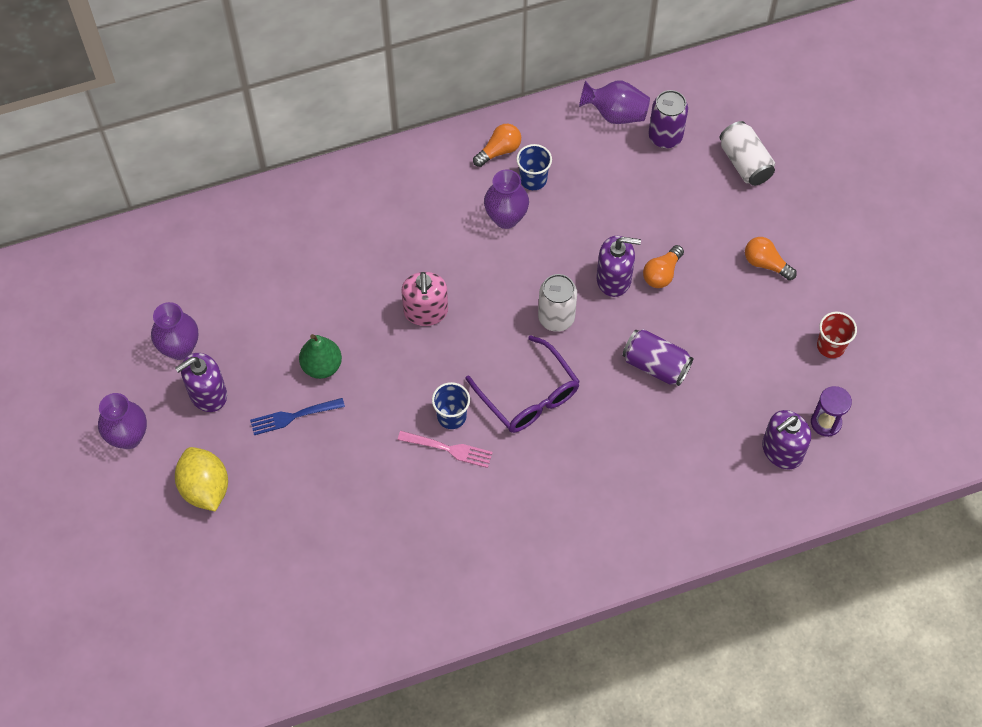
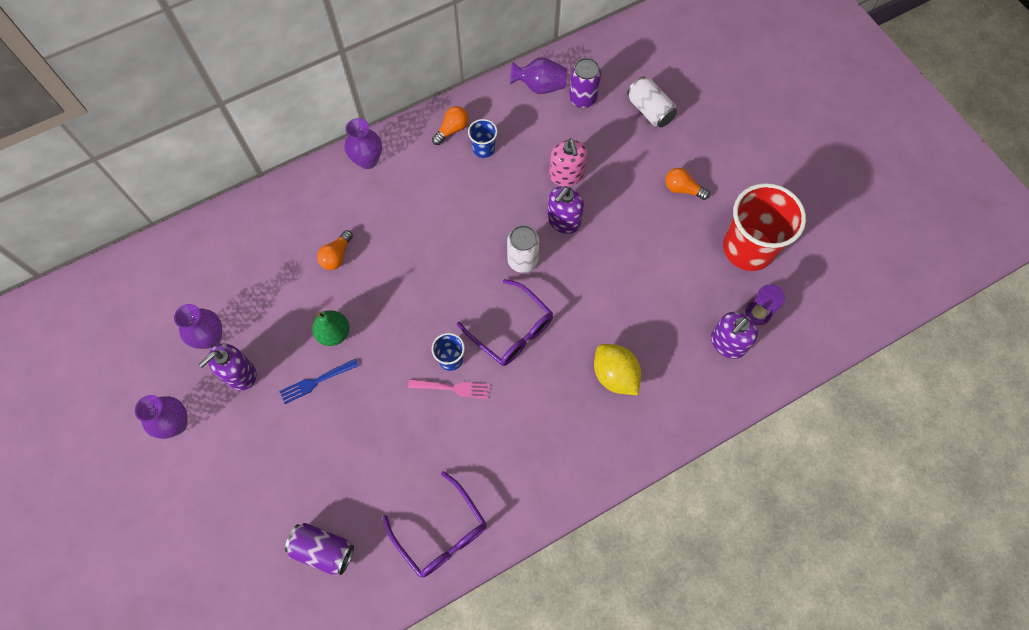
camera: 10 degrees left, 5 degrees up
(205, 488) = (249, 459): yellow lemon -> yellow lemon (615, 375)
(408, 603) = (441, 532): none -> purple glasses
(425, 311) = (414, 272): pink soap dispenser -> pink soap dispenser (566, 175)
(506, 218) = (467, 184): purple vase -> purple vase (367, 160)
(614, 279) = (563, 220): purple soap dispenser -> purple soap dispenser turned 135 degrees clockwise
(655, 365) = (611, 287): purple can -> purple can (323, 550)
(662, 273) = (601, 210): orange light bulb -> orange light bulb (337, 256)
(830, 346) = (748, 248): red cup -> red cup, size x2.20

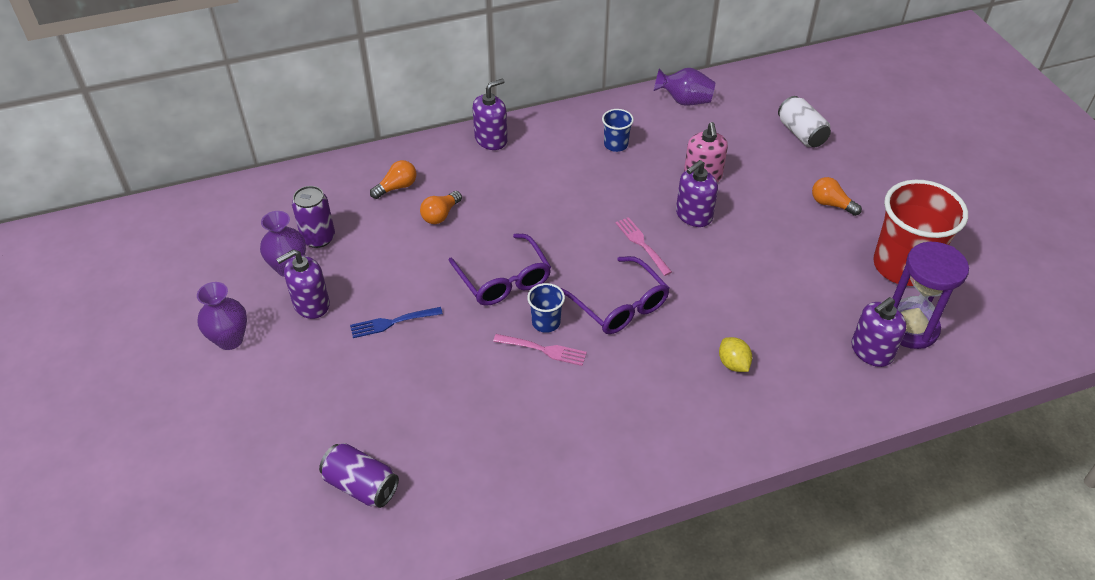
camera: 10 degrees right, 20 degrees down
(334, 333) = (422, 282): green pear -> none
(367, 160) = (491, 139): purple vase -> purple soap dispenser
(441, 532) = (502, 489): purple glasses -> purple glasses (503, 279)
(452, 130) = (585, 125): orange light bulb -> orange light bulb (397, 187)
(522, 260) = (642, 244): white can -> pink fork
(582, 99) = (729, 116): purple can -> purple can (318, 238)
(615, 375) = (733, 364): yellow lemon -> yellow lemon, size x0.61
(758, 313) = (910, 327): purple hourglass -> purple hourglass, size x1.84

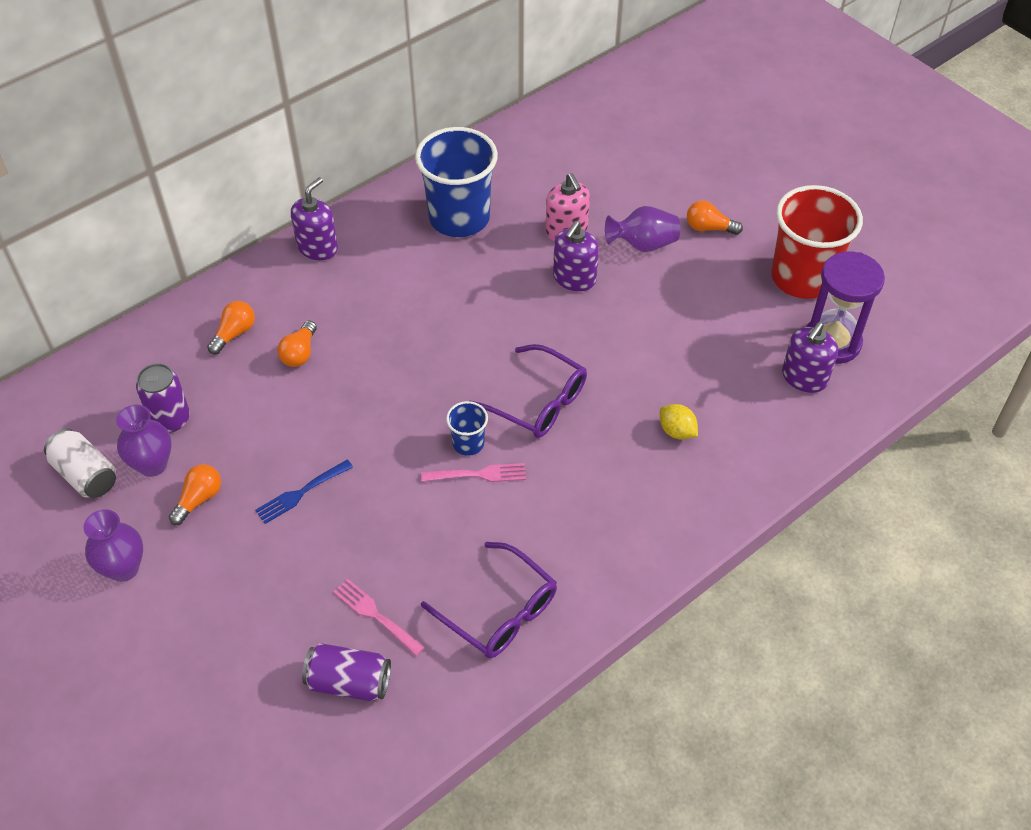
camera: 20 degrees left, 5 degrees up
(311, 304) = (199, 499): purple soap dispenser -> orange light bulb
(503, 279) = (402, 408): purple glasses -> purple glasses (499, 611)
(616, 145) = (459, 218): blue cup -> blue cup, size x2.20
(642, 244) = (534, 326): pink fork -> pink fork (376, 615)
(684, 101) = (513, 147): purple vase -> purple vase (643, 245)
(801, 133) = (649, 155): white can -> white can (86, 475)

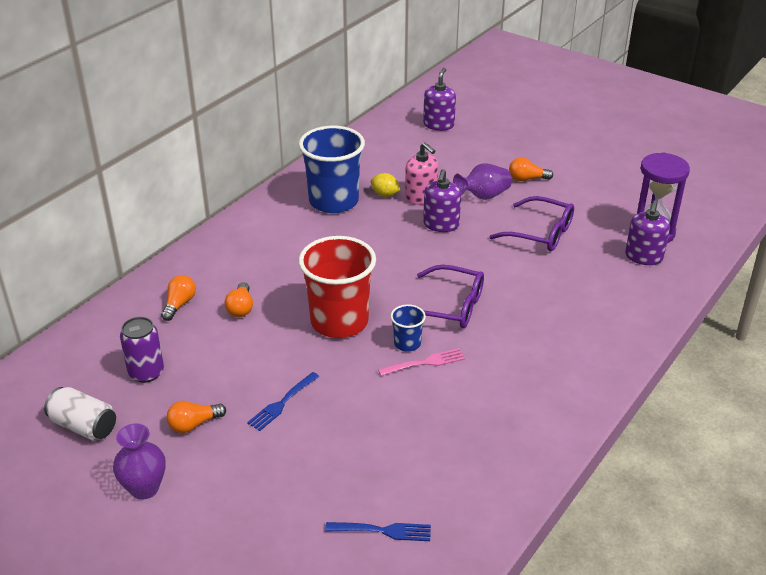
camera: 15 degrees left, 15 degrees down
(152, 464) = (142, 407): purple vase -> none
(199, 499) = (194, 424): orange light bulb -> orange light bulb turned 135 degrees counterclockwise
(317, 247) = (227, 237): purple soap dispenser -> purple soap dispenser (438, 125)
(349, 682) = (382, 531): purple can -> blue fork
(376, 615) = (384, 477): pink fork -> none
(499, 611) = (486, 453): purple glasses -> purple glasses (540, 233)
(677, 431) = (567, 306): yellow lemon -> yellow lemon (385, 194)
(802, 277) = (610, 197): red cup -> red cup (339, 321)

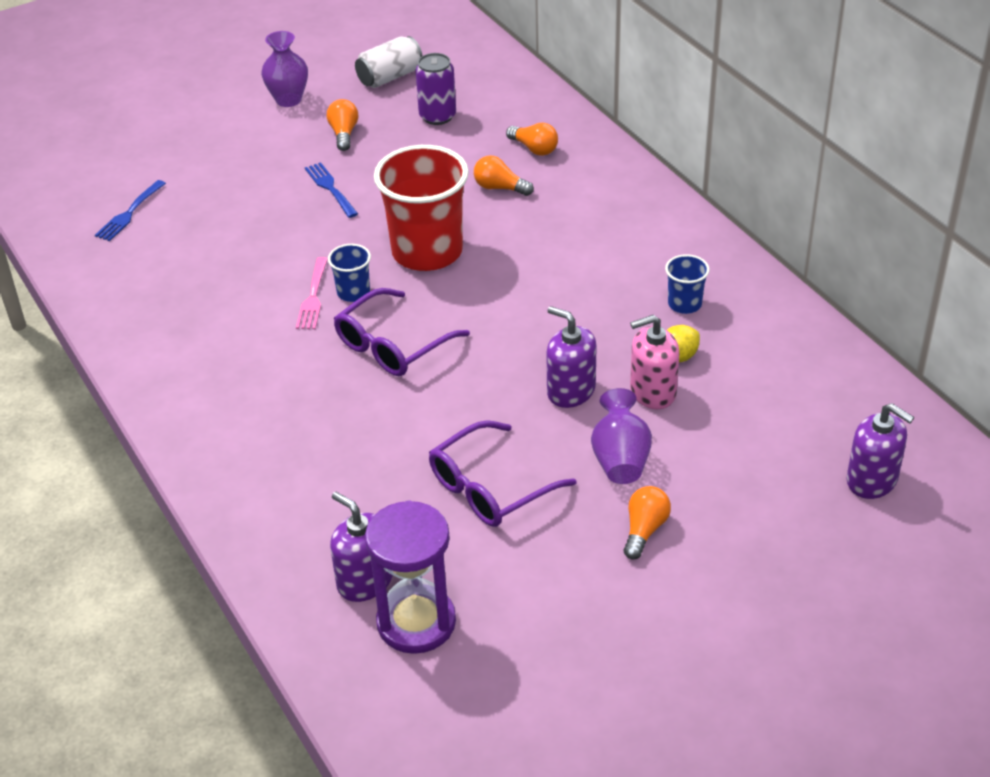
camera: 115 degrees right, 5 degrees up
(333, 201) = (684, 304): blue cup -> blue cup, size x0.45

